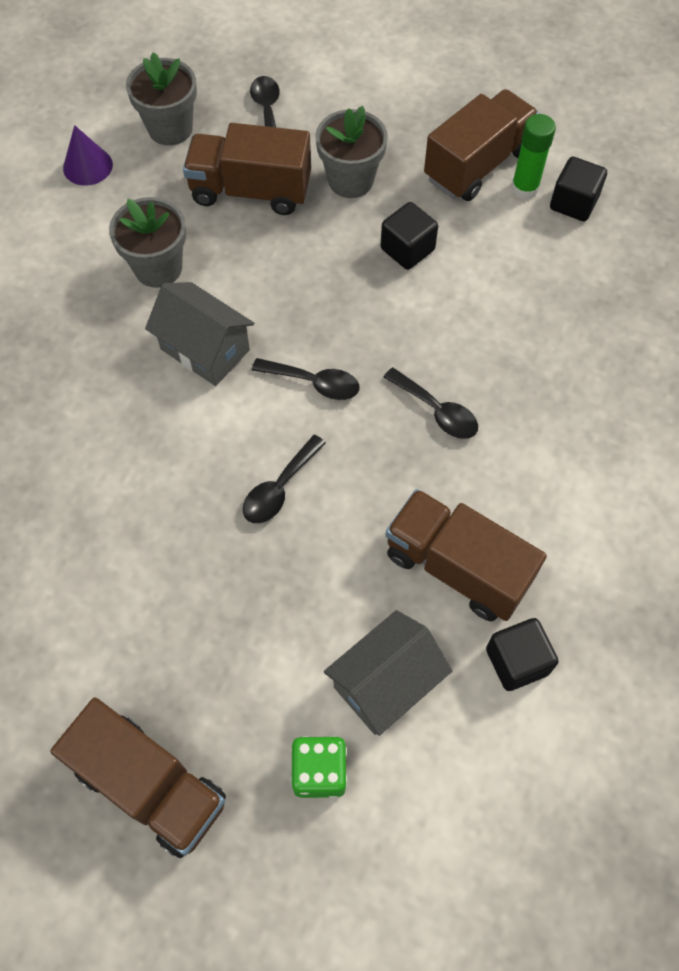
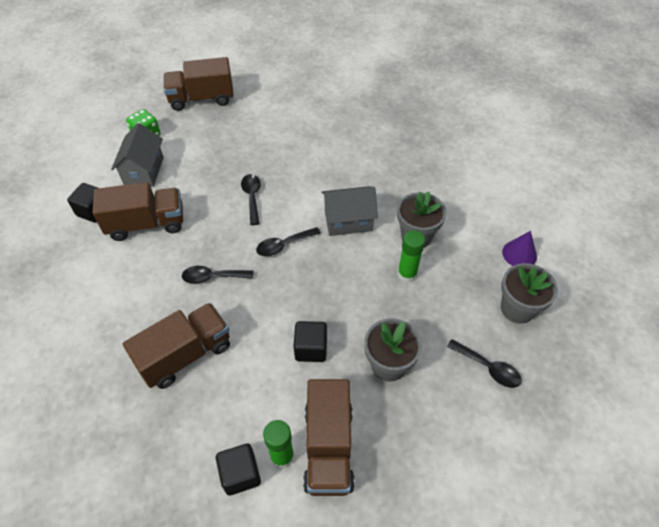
camera: 135 degrees right, 10 degrees down
(224, 239) = (407, 274): none -> green glue stick
(251, 191) = (430, 310): brown truck -> brown truck (185, 354)

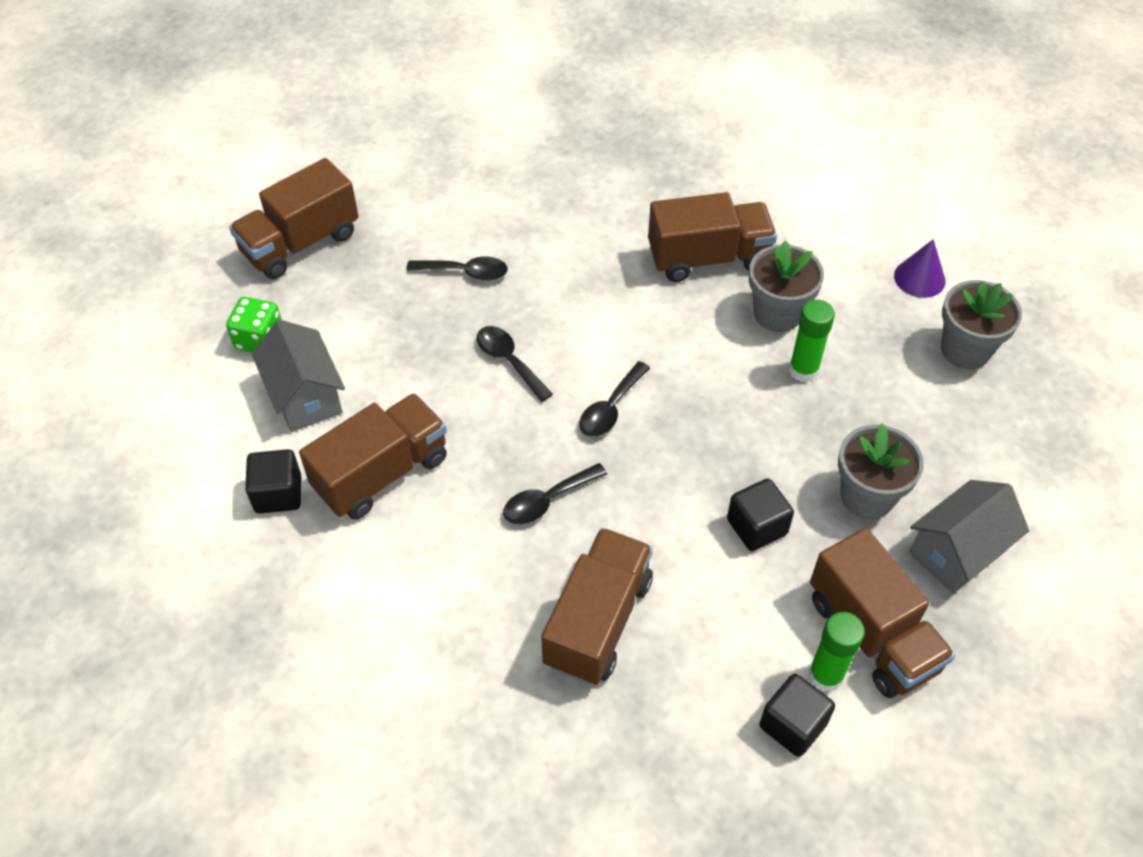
camera: 30 degrees left, 0 degrees up
(348, 221) = (672, 333): grey house -> grey house (957, 551)
(400, 190) = (708, 258): none -> brown truck
(488, 368) = (983, 440): black spoon -> black spoon (465, 272)

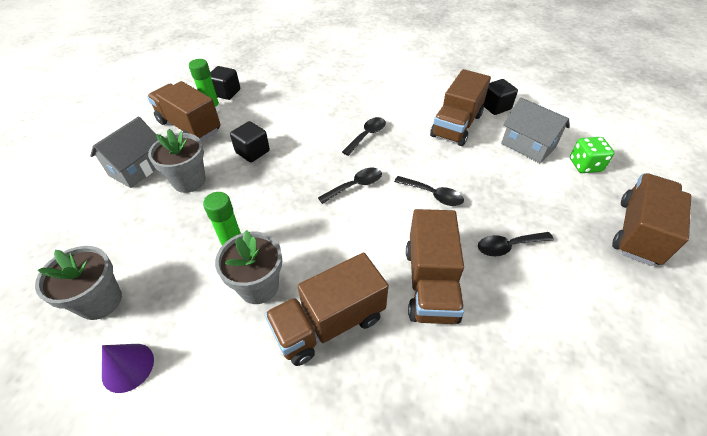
camera: 160 degrees right, 5 degrees down
(598, 621) = (320, 102): brown truck -> brown truck (430, 283)
(610, 408) = (355, 186): black spoon -> black spoon turned 45 degrees clockwise

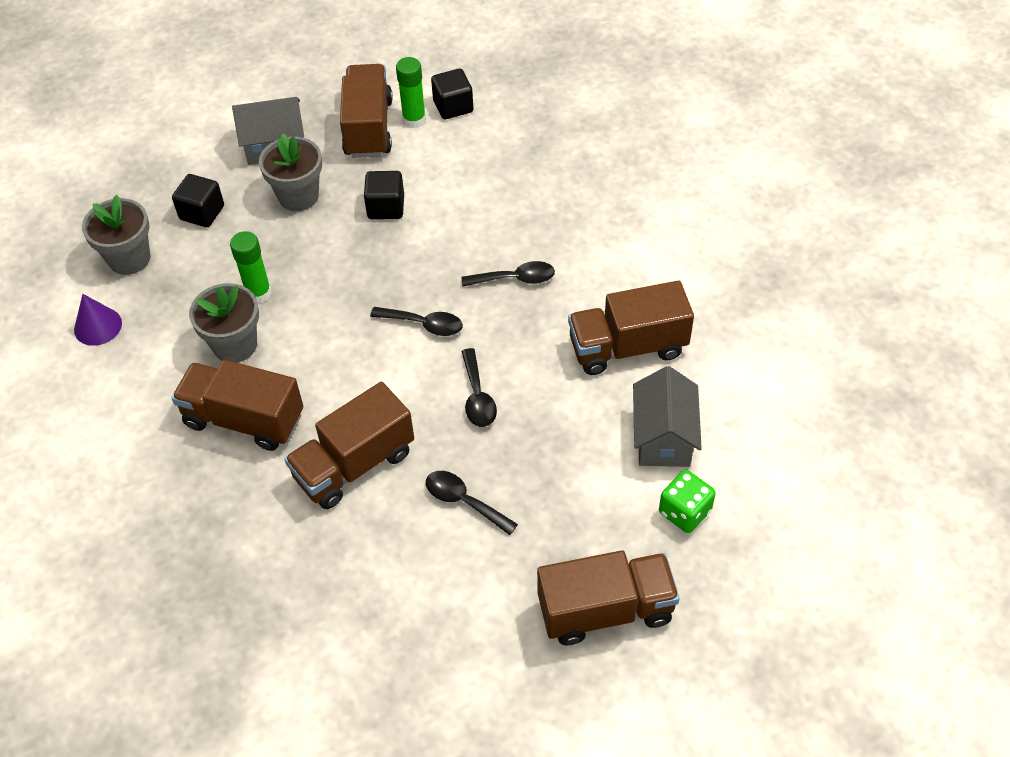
camera: 50 degrees right, 5 degrees up
(495, 107) = (714, 363): black cube -> black cube (202, 213)

